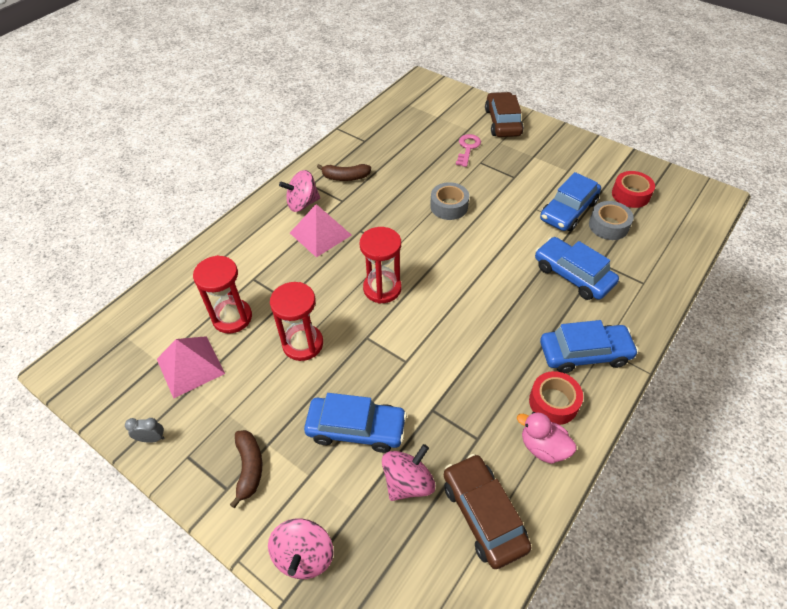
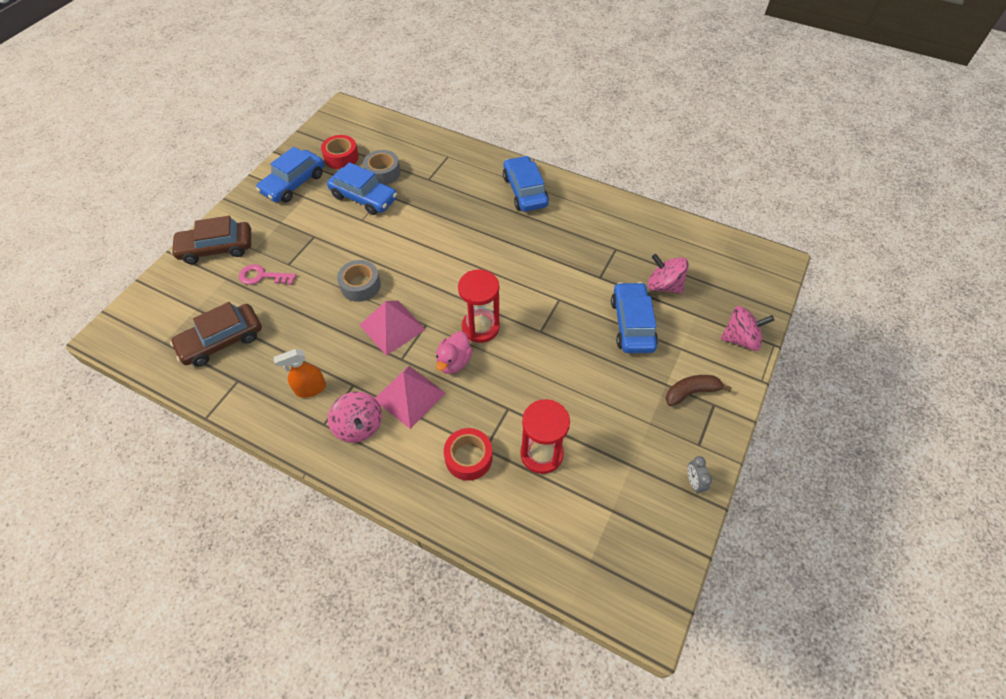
camera: 100 degrees left, 5 degrees up
(190, 366) = (609, 475): pink pyramid -> pink pyramid (392, 327)
(303, 344) = (559, 380): red hourglass -> none
(345, 177) = (310, 389): brown banana -> orange spray bottle
(483, 514) = (671, 242): brown car -> brown car (222, 341)
(543, 447) = (611, 213): pink duck -> pink duck (454, 362)
(553, 402) = (573, 208): red tape -> red tape (468, 457)
(573, 275) = (445, 196): blue car -> blue car (293, 183)

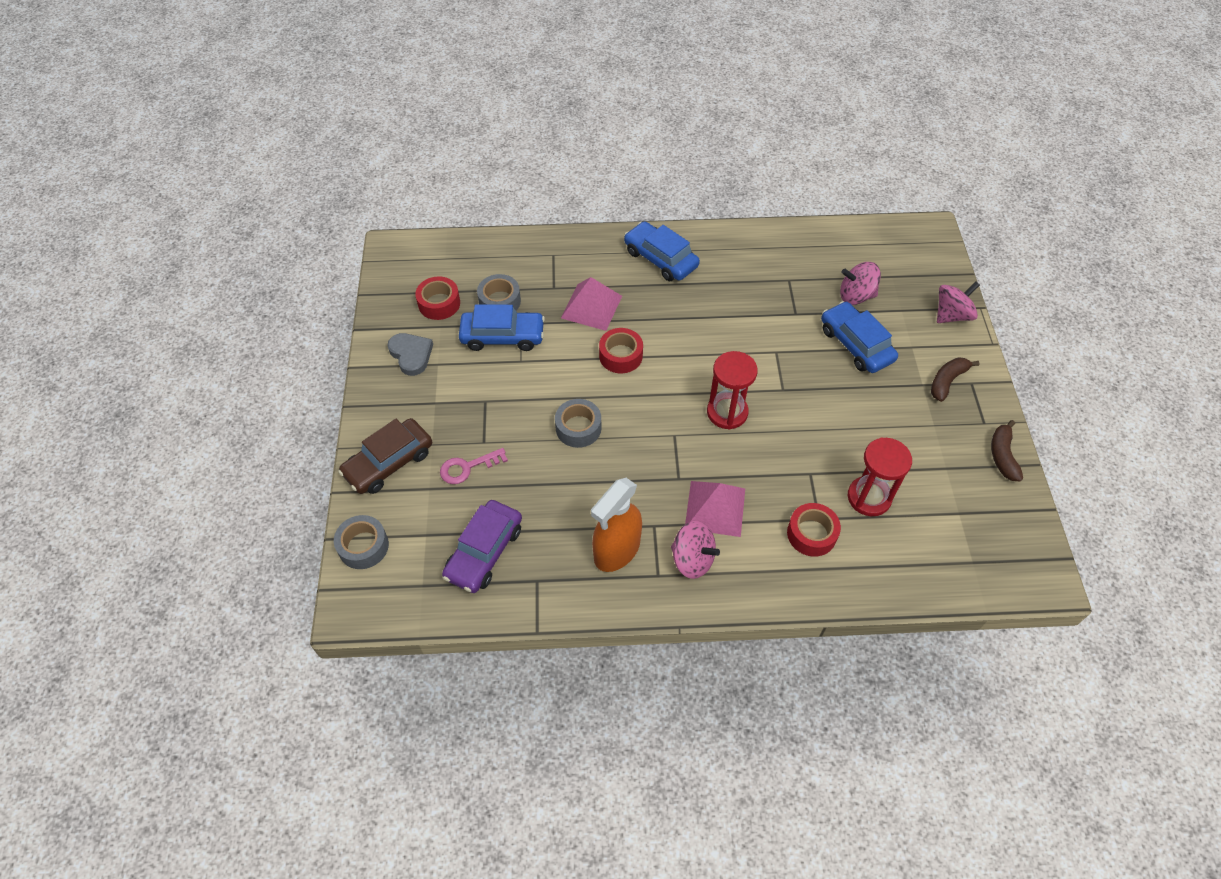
camera: 30 degrees left, 0 degrees up
(152, 296) = (363, 546): none -> grey tape
(222, 341) = (484, 552): brown car -> purple car
(293, 183) = (411, 355): blue car -> grey heart
(310, 389) = (616, 550): orange spray bottle -> orange spray bottle, size x1.64
(392, 327) = (644, 453): pink pyramid -> pink pyramid (591, 307)
(435, 248) = (620, 356): none -> red tape
(454, 362) = (729, 456): pink duck -> none
(694, 482) = (1002, 456): grey clock -> brown banana

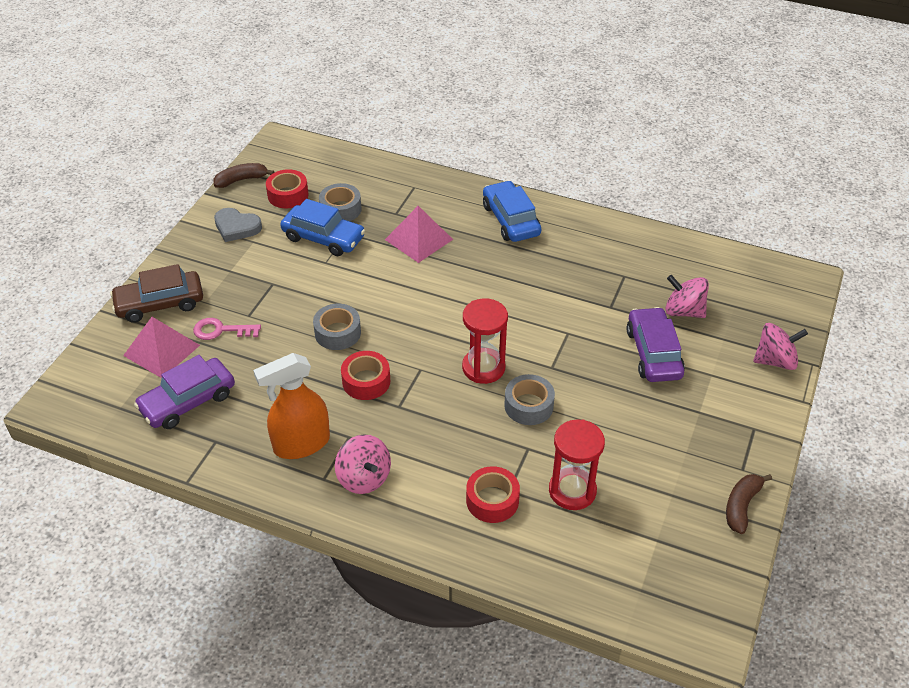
camera: 25 degrees right, 10 degrees down
(363, 546) = (95, 360): grey tape -> grey tape (528, 406)
(411, 355) = (236, 227): grey heart -> grey heart turned 120 degrees clockwise
(620, 356) = (417, 287): red tape -> red tape (366, 381)
(715, 508) = (415, 443): pink pyramid -> pink pyramid (162, 350)
(856, 344) = (653, 353): blue car -> purple car
(947, 381) = (727, 418): brown banana -> brown banana (241, 180)

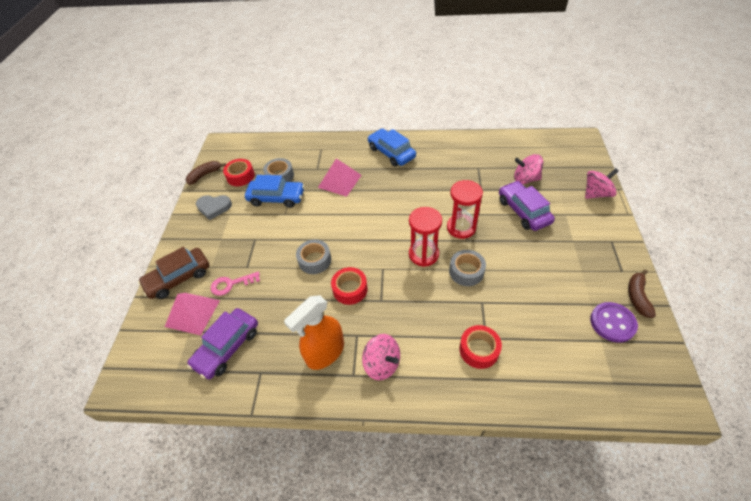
camera: 15 degrees left, 5 degrees up
(572, 491) = (527, 323): red hourglass -> red hourglass (461, 227)
(686, 525) = (612, 323): none -> purple button

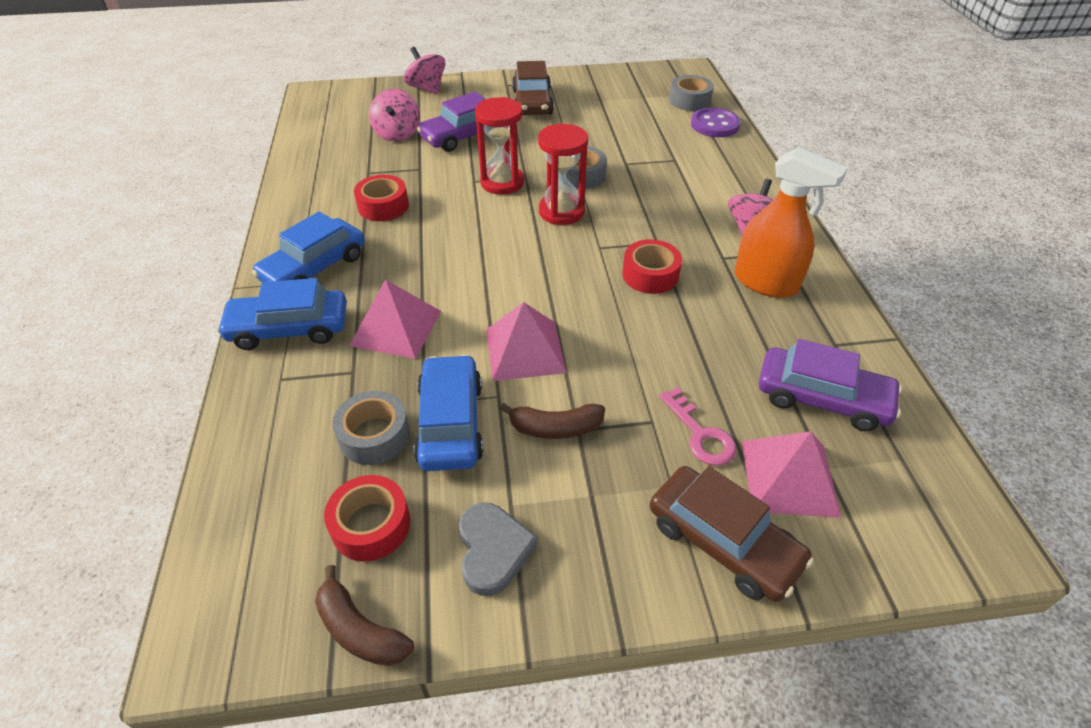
camera: 105 degrees left, 5 degrees down
(309, 225) = (525, 350): none -> pink pyramid
(314, 260) = (606, 325): grey tape -> grey tape (689, 100)
(350, 148) = (289, 328): none -> blue car
(479, 350) = (693, 163): red tape -> red tape (383, 206)
(580, 255) = (532, 102): none -> brown car
(612, 323) = (620, 90): purple button -> purple button (714, 125)
(637, 297) = (582, 77): brown banana -> brown banana (555, 428)

